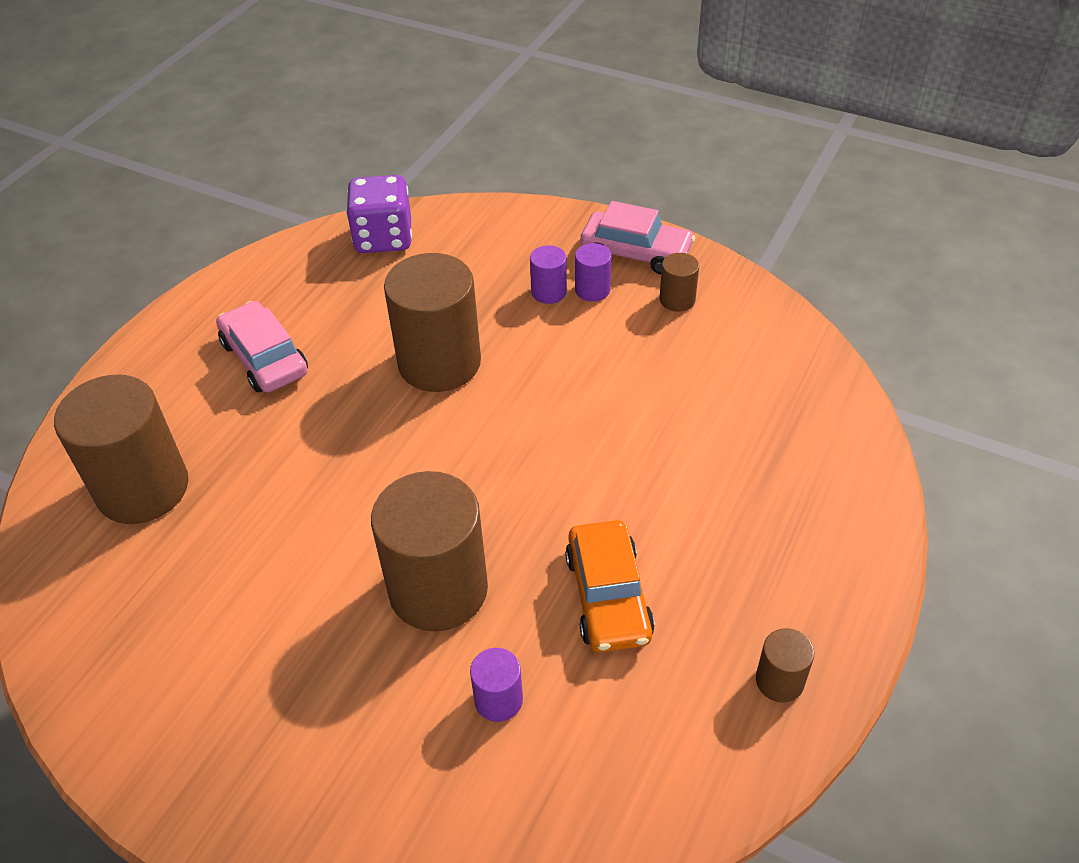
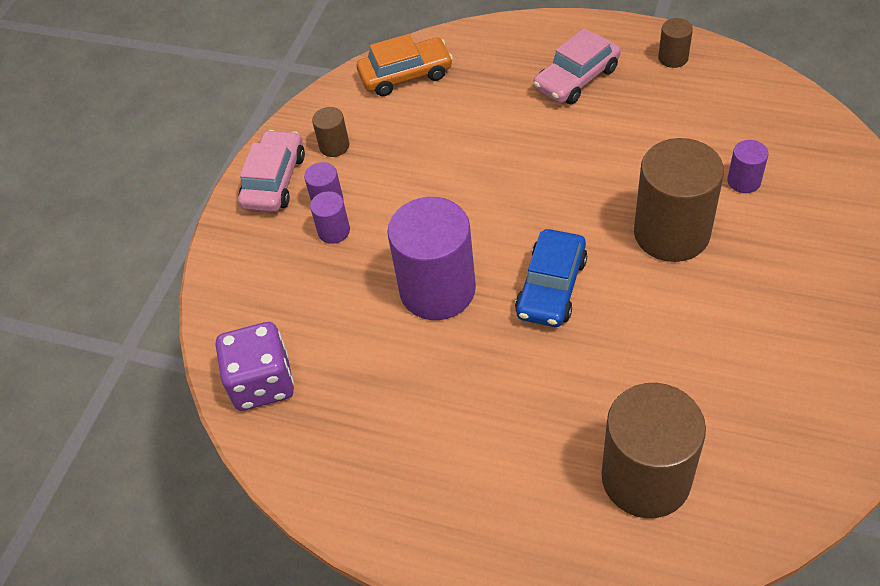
camera: 95 degrees left, 5 degrees up
(265, 358) = (457, 434): pink car -> pink car (576, 78)
(404, 456) = (551, 287): none -> blue car
(439, 363) = (437, 289): brown cylinder -> purple cylinder
(608, 596) = (642, 141): orange car -> orange car (406, 75)

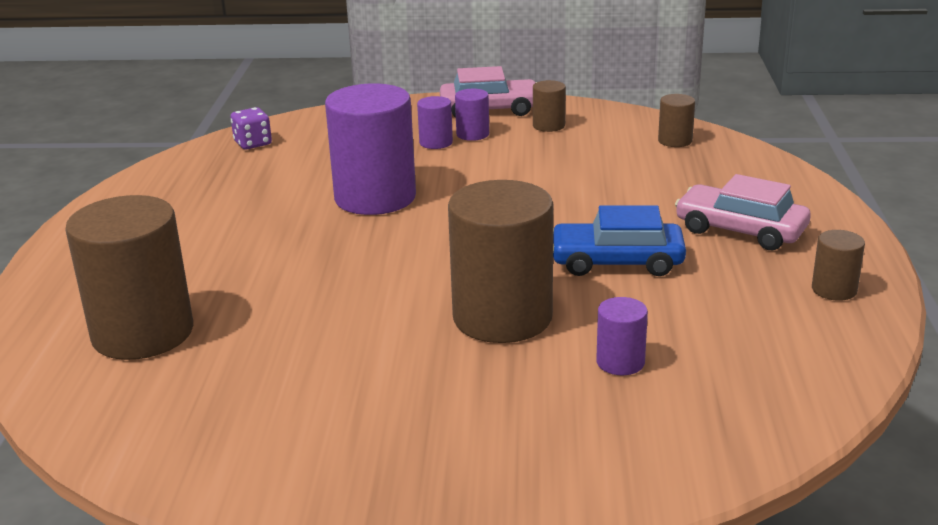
camera: 70 degrees right, 25 degrees down
(262, 383) = (253, 143): purple dice -> purple dice, size x0.57
(406, 75) = (675, 141): orange car -> brown cylinder
(551, 287) = (394, 253): blue car -> blue car (617, 261)

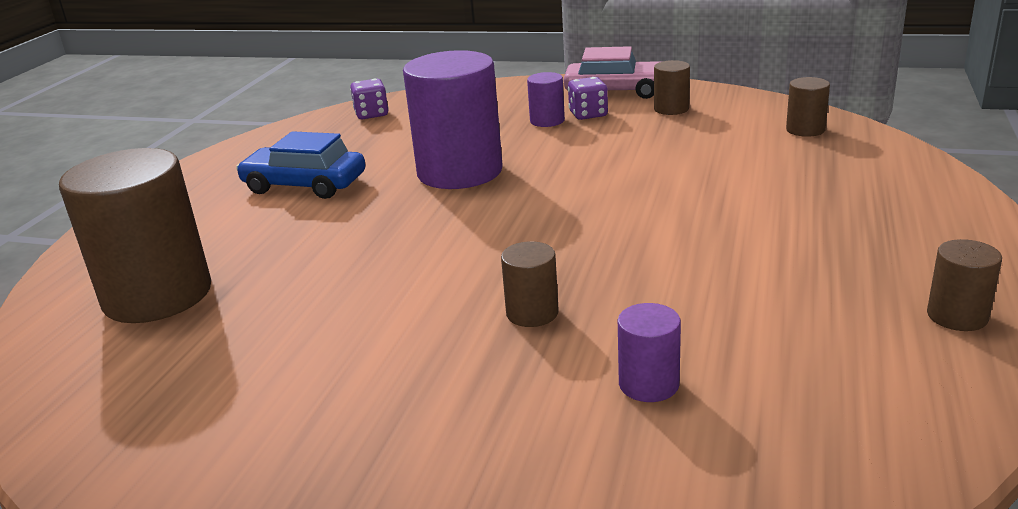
camera: 15 degrees right, 0 degrees up
(472, 134) = (588, 114): purple cylinder -> purple dice
(502, 317) = (532, 313): brown cylinder -> brown cylinder, size x0.45
(617, 261) = (690, 259): blue car -> blue car (305, 185)
(740, 230) = (853, 232): pink car -> none

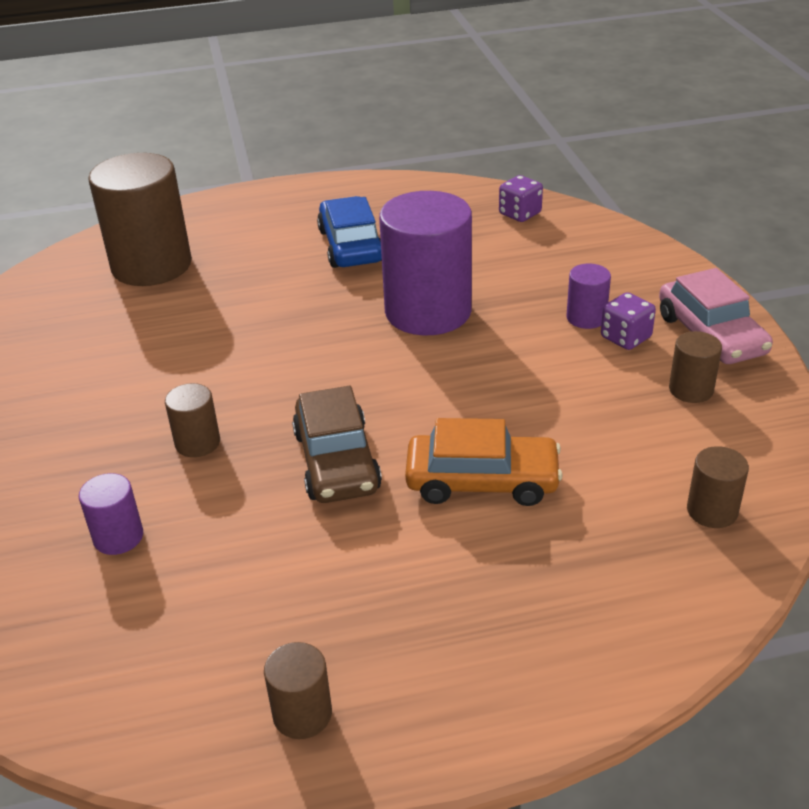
camera: 60 degrees right, 10 degrees up
(631, 246) = (336, 461): none -> brown car
(712, 193) = (482, 481): none -> orange car

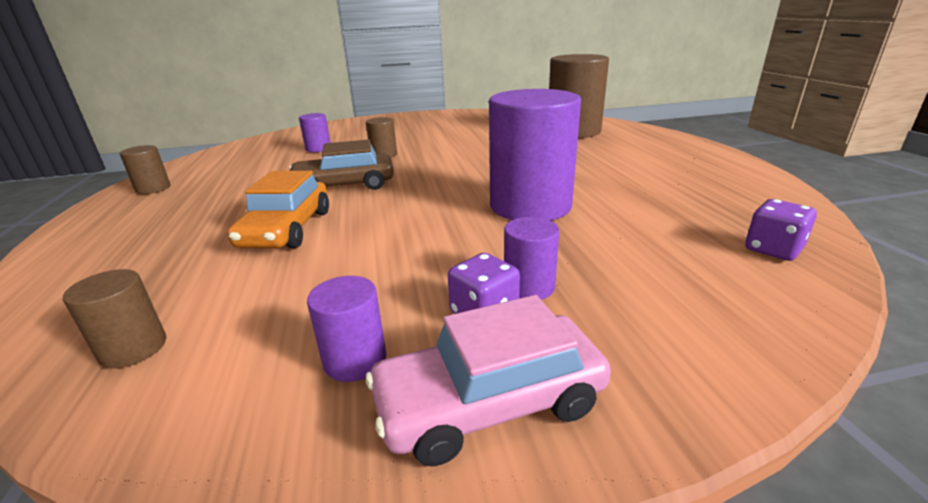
camera: 90 degrees right, 10 degrees down
(351, 245) = (632, 176): blue car -> none
(691, 389) = (355, 360): brown cylinder -> purple cylinder

